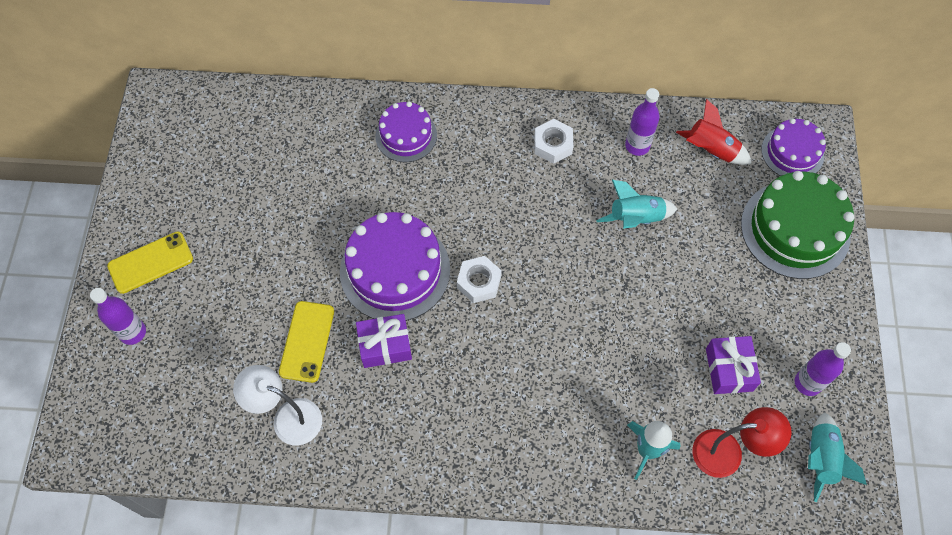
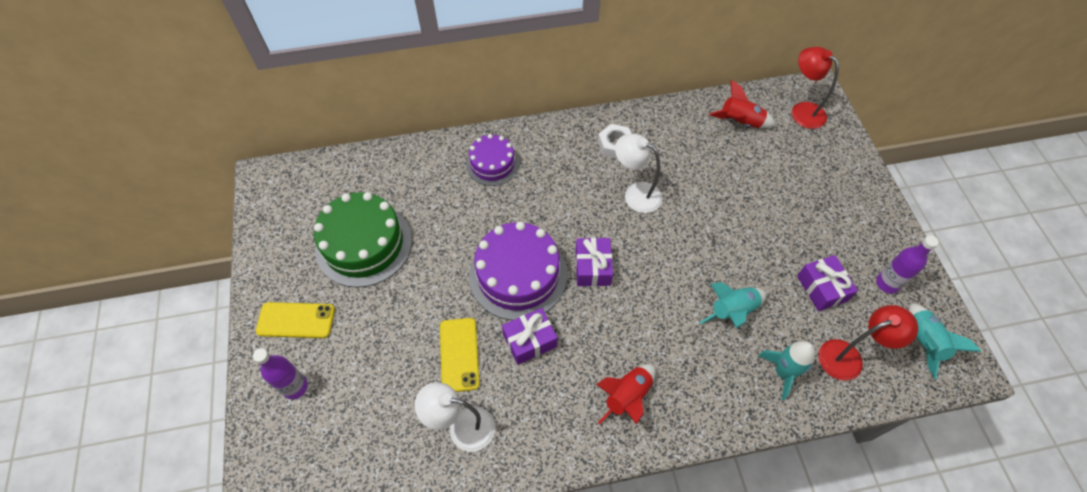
camera: 15 degrees left, 5 degrees down
(150, 262) = (296, 320): yellow phone -> yellow phone turned 45 degrees clockwise
(468, 432) = (627, 397): none -> red rocket
(479, 282) = (592, 267): white nut -> purple gift
(556, 208) = (635, 194): none -> white lamp
(636, 218) = (702, 187): turquoise rocket -> turquoise rocket (732, 311)
(637, 146) = (682, 131): purple bottle -> none
(792, 152) = (802, 111): purple cake -> red lamp
(795, 229) = (828, 167): green cake -> green cake (363, 244)

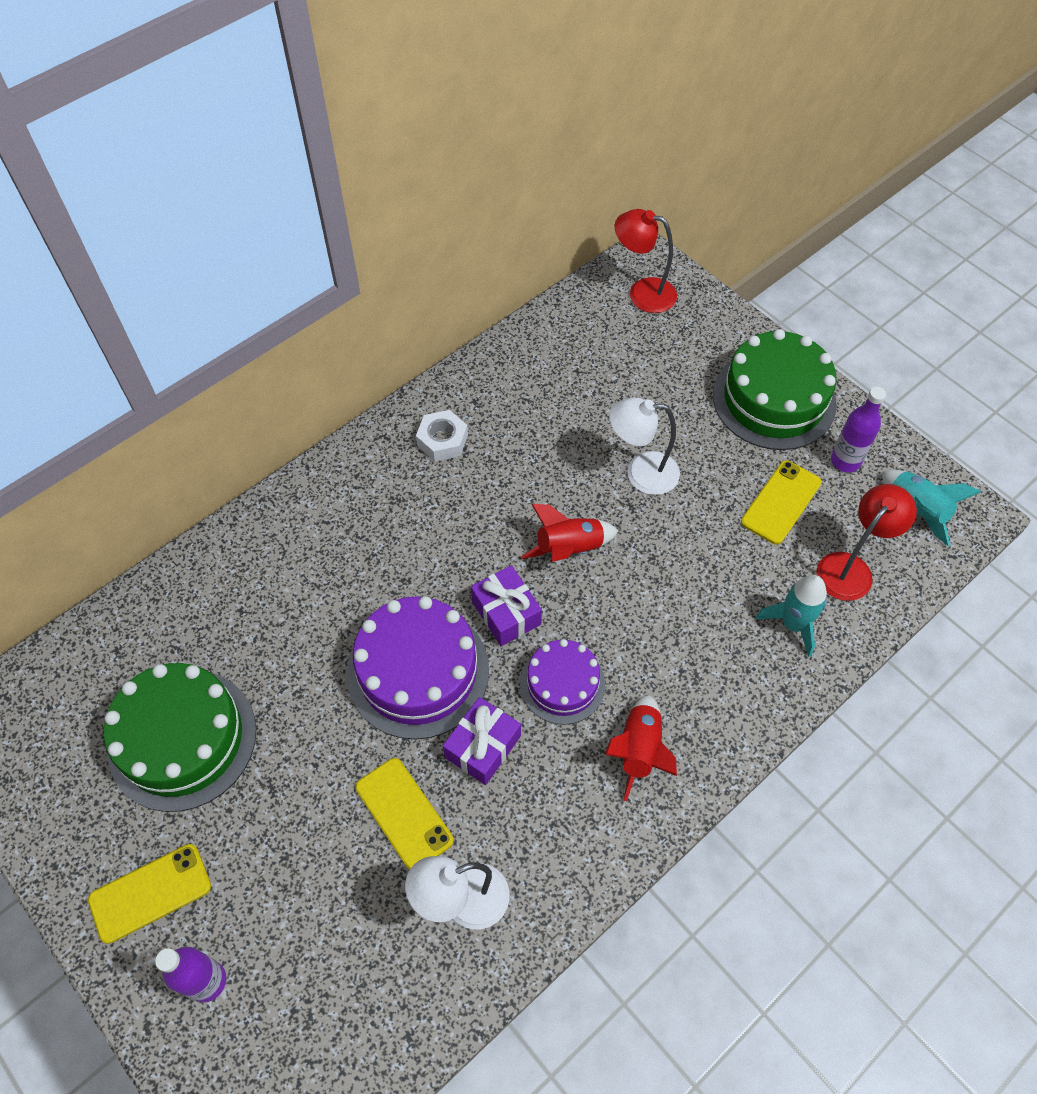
camera: 30 degrees left, 0 degrees up
(492, 164) = (295, 541): purple cake -> purple cake (562, 684)
(635, 194) = (504, 492): white lamp -> white lamp (641, 473)
(732, 311) = (699, 581): turquoise rocket -> none
(740, 122) = (579, 340): red rocket -> red rocket (569, 549)
(822, 288) = (781, 502): purple gift -> yellow phone
(857, 219) = (774, 399): none -> green cake

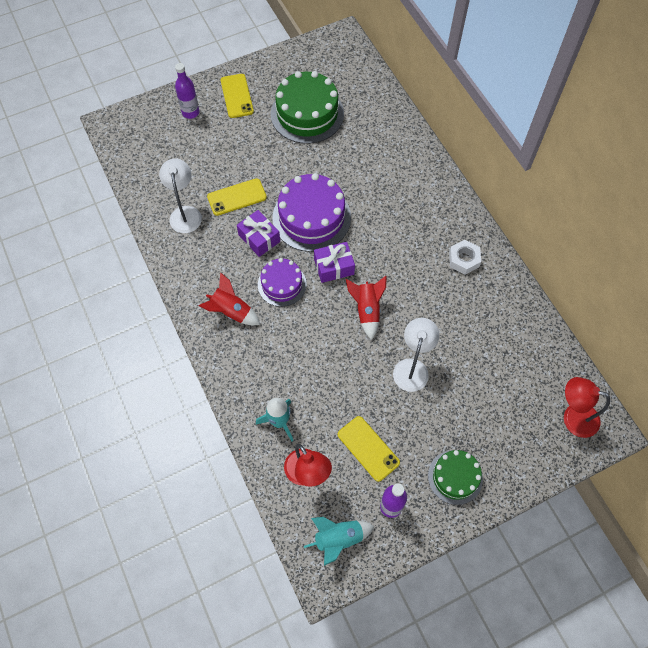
camera: 105 degrees right, 5 degrees up
(642, 293) = (573, 417): red lamp -> red lamp turned 105 degrees counterclockwise
(774, 399) = (455, 477): green cake -> green cake, size x0.60

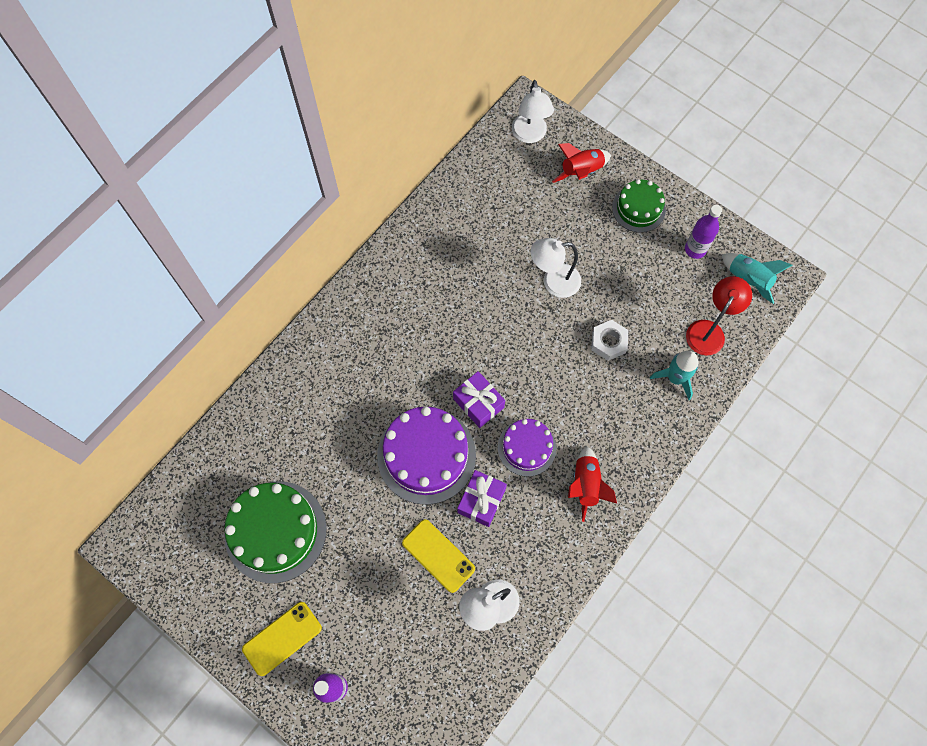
camera: 115 degrees left, 5 degrees up
(367, 310) = (513, 348): red rocket -> red rocket (581, 171)
(368, 448) = (654, 289): yellow phone -> none
(464, 259) = (406, 279): white nut -> white nut (608, 342)
(573, 417) = (530, 135): red lamp -> white lamp

